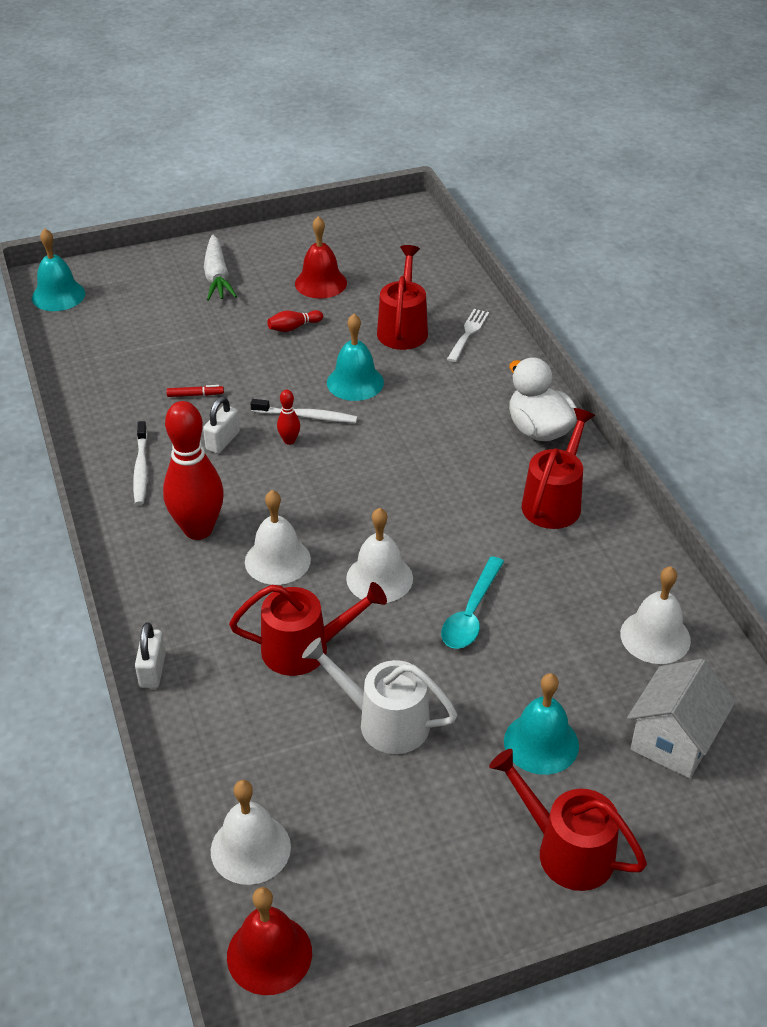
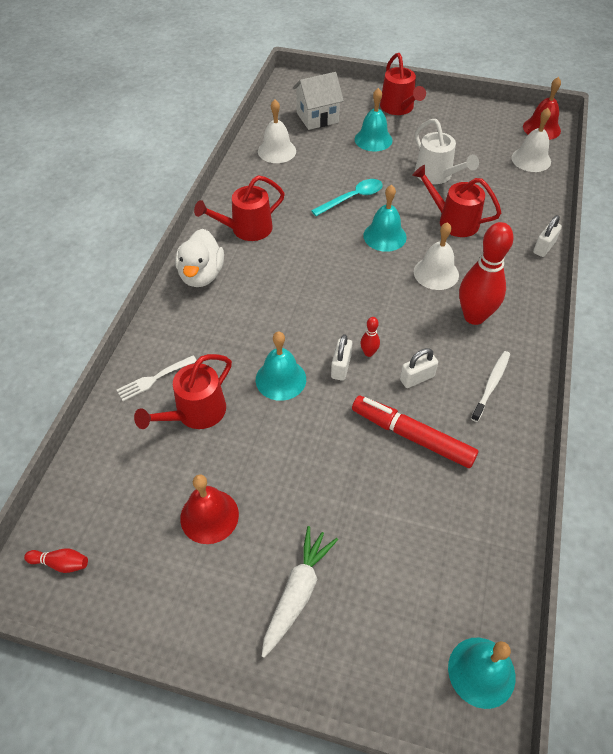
camera: 145 degrees left, 10 degrees up
(195, 395) = (412, 436): red marker -> red marker, size x2.47
(294, 327) = (279, 469): red bowling pin -> red bowling pin (61, 563)
(307, 416) = (341, 367): white toothbrush -> white padlock
(379, 578) = (384, 236): white bell -> turquoise bell

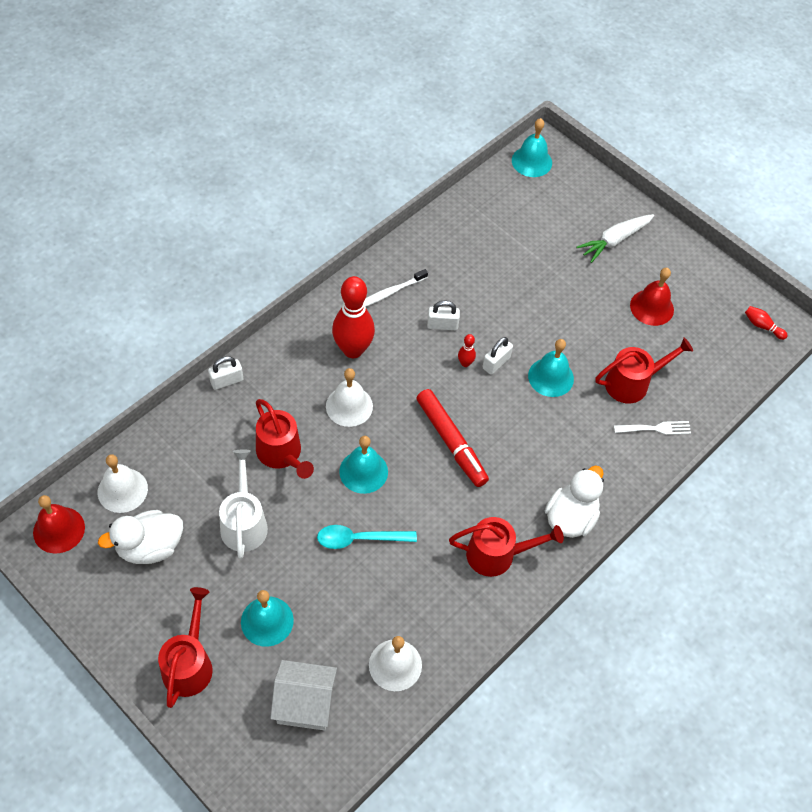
camera: 155 degrees left, 5 degrees up
(412, 436) = (478, 288): red marker -> red marker (451, 442)
(480, 142) = (150, 547): none -> white duck

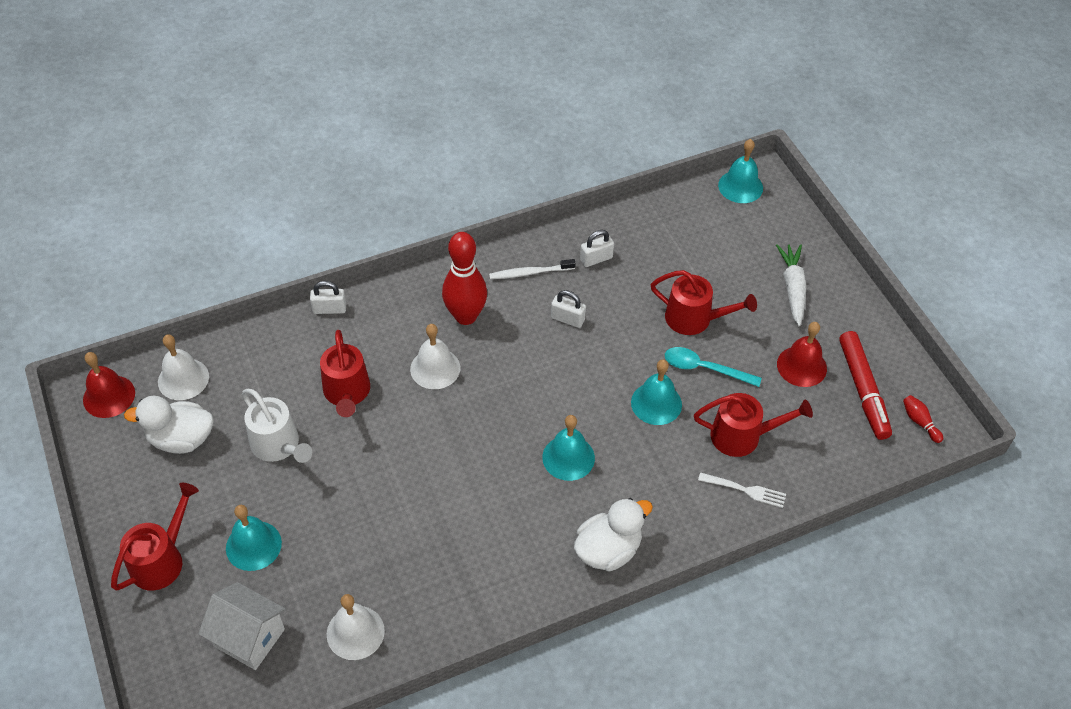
camera: 25 degrees right, 5 degrees down
(244, 522) = (279, 445): white watering can -> white watering can turned 120 degrees clockwise
(359, 539) = (381, 498): turquoise spoon -> turquoise spoon (704, 368)
(363, 471) = (418, 435): turquoise bell -> turquoise bell (568, 457)
(451, 442) = (520, 435): red marker -> red marker (863, 390)
(465, 363) = (573, 363): red bowling pin -> none
(496, 363) = (605, 372): white padlock -> white padlock (596, 259)
(497, 554) = (513, 561): red watering can -> red watering can (695, 319)
(614, 241) = (792, 288): white carrot -> white carrot turned 105 degrees clockwise

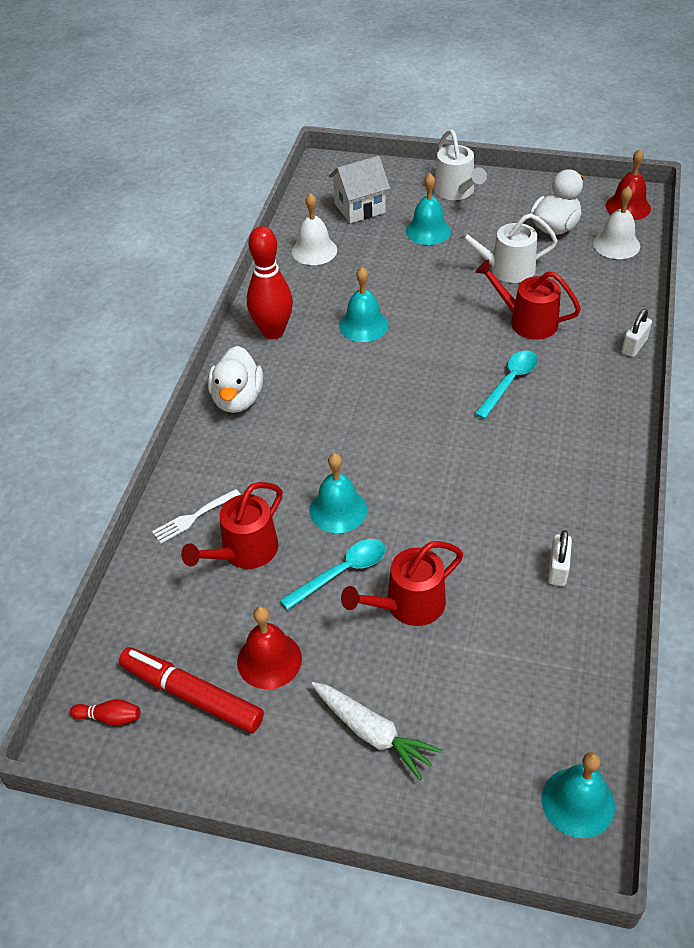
camera: 130 degrees right, 5 degrees down
(161, 559) = (456, 192): red watering can -> white watering can
(435, 368) = (509, 382): white bell -> turquoise spoon
(465, 316) = (556, 429): red bowling pin -> red bowling pin (273, 332)
(529, 273) = (578, 503): white toothbrush -> none
(567, 319) = (493, 500): white padlock -> none
(568, 457) = (341, 420): turquoise bell -> turquoise bell (363, 325)

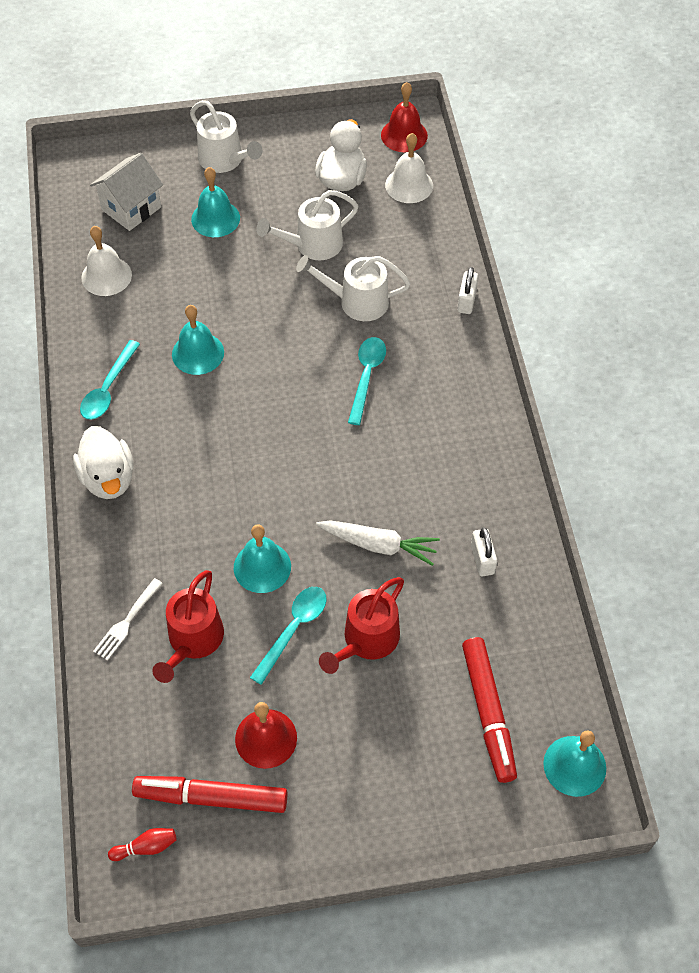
camera: 25 degrees left, 10 degrees up
(273, 332) = (108, 388): red bowling pin -> turquoise spoon
(373, 733) = (386, 771): white carrot -> white carrot (379, 545)
(504, 715) = (488, 712): none -> red marker
(527, 321) = (357, 302): red watering can -> white watering can

